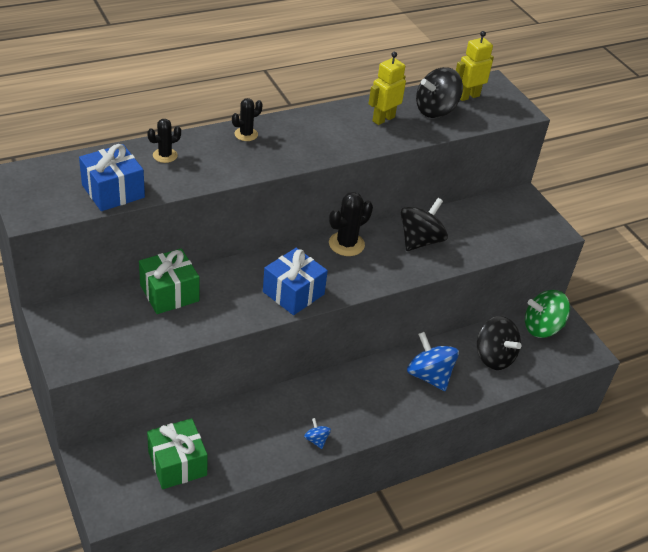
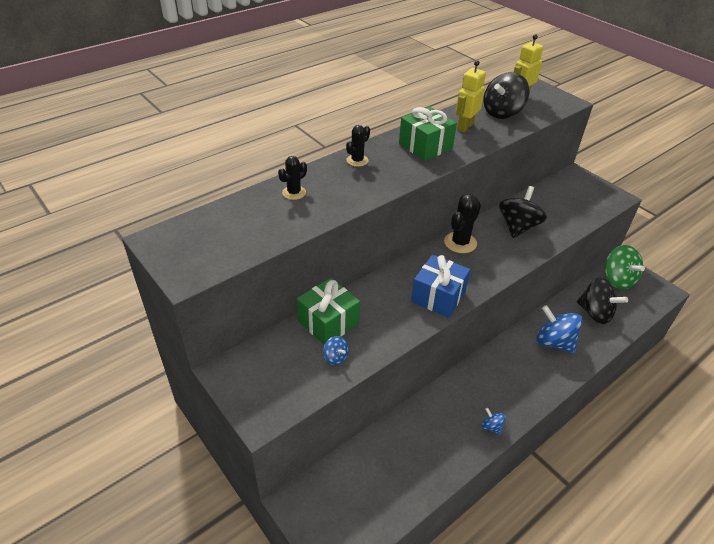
camera: 10 degrees left, 0 degrees up
(113, 191) = (260, 236): blue gift -> none
(162, 326) = (335, 357): none -> blue spinning top
(177, 464) = (379, 485): green gift -> green gift (425, 146)
(542, 328) = (617, 279): green spinning top -> green spinning top turned 90 degrees counterclockwise

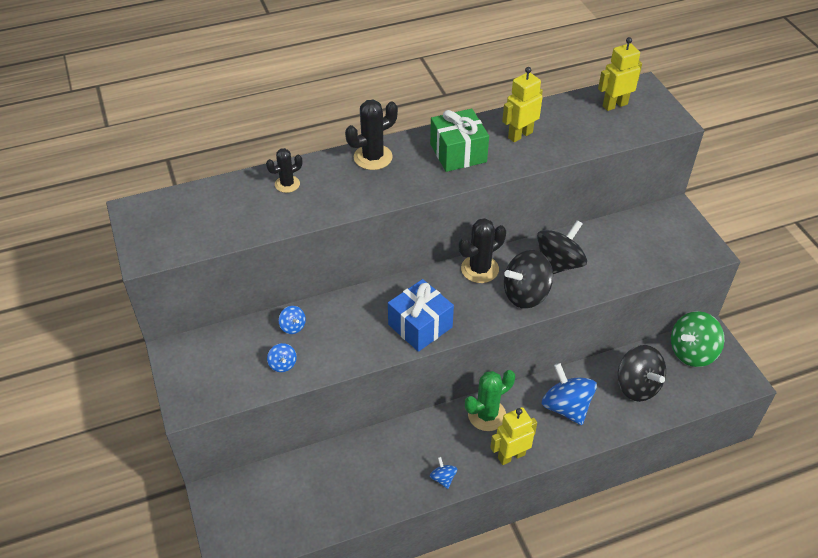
camera: 20 degrees right, 5 degrees up
(328, 322) = (293, 327): green gift -> blue spinning top
(357, 160) = (373, 157): black cactus -> black cactus, size x1.59
(497, 364) = (487, 415): none -> green cactus
(502, 113) = (577, 123): black spinning top -> black spinning top (525, 294)
(534, 392) = (511, 456): none -> yellow robot
(617, 279) = (692, 352): green spinning top -> green spinning top turned 60 degrees clockwise

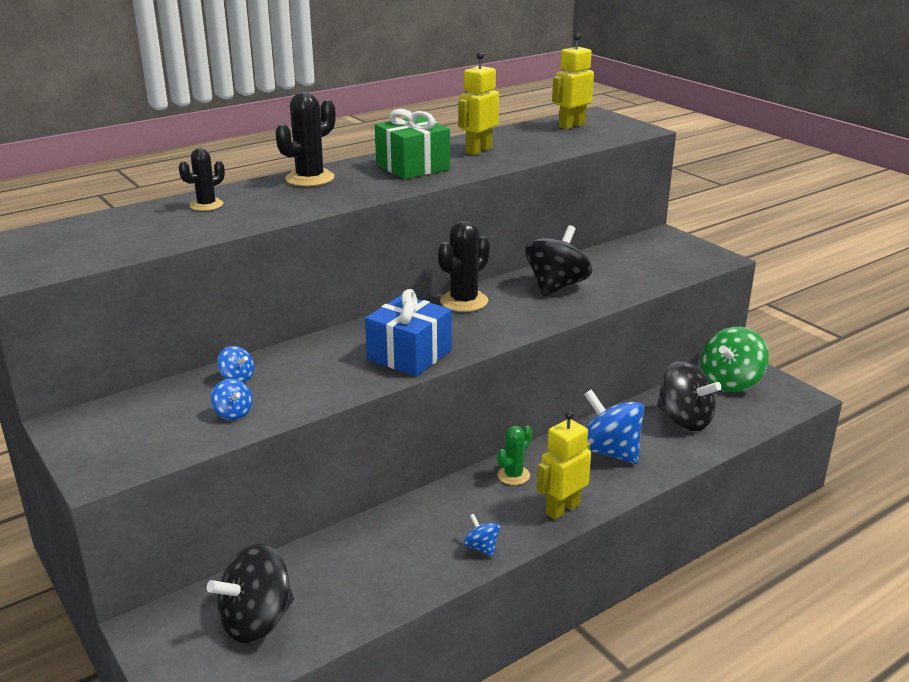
camera: 15 degrees left, 20 degrees down
(487, 415) = (513, 475): green cactus -> green cactus, size x0.63
(525, 294) = (529, 313): black spinning top -> black spinning top (256, 621)

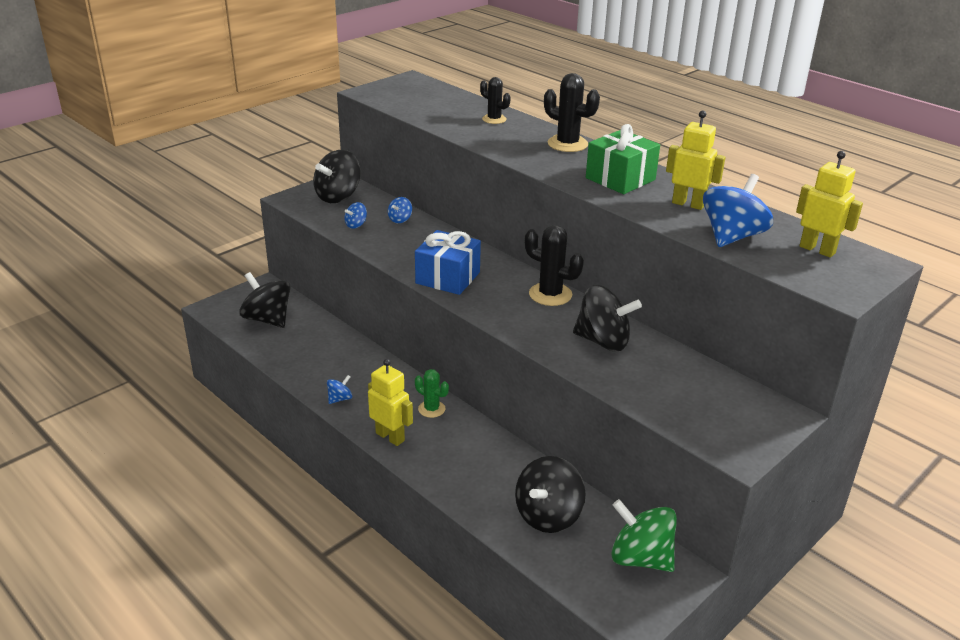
camera: 80 degrees right, 5 degrees up
(126, 426) = (338, 196): none -> black spinning top
(609, 452) = (478, 463): blue spinning top -> blue spinning top (732, 236)

